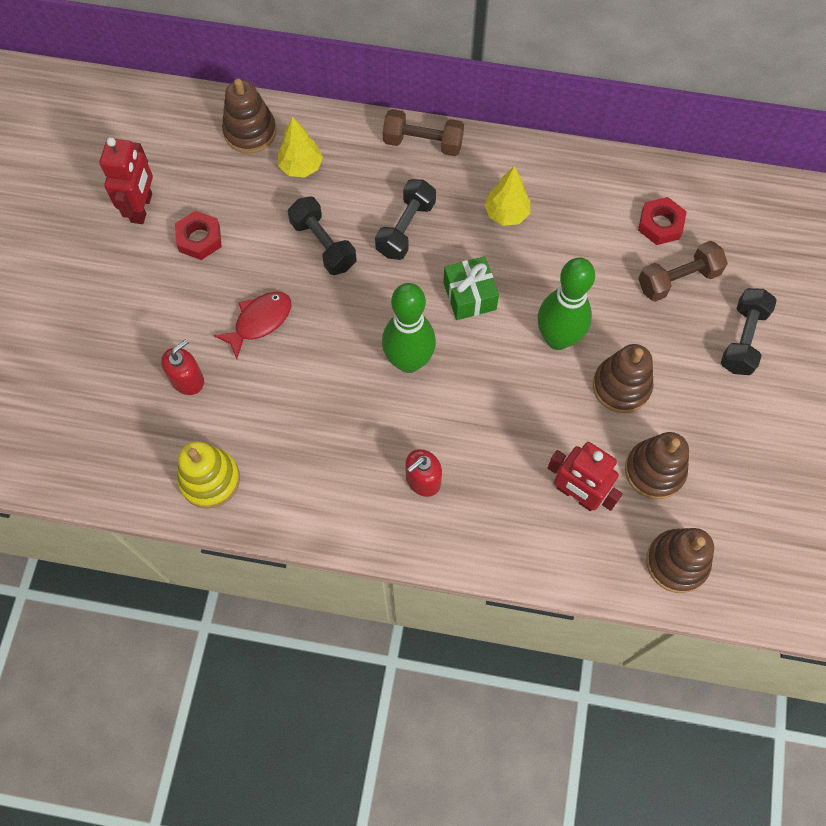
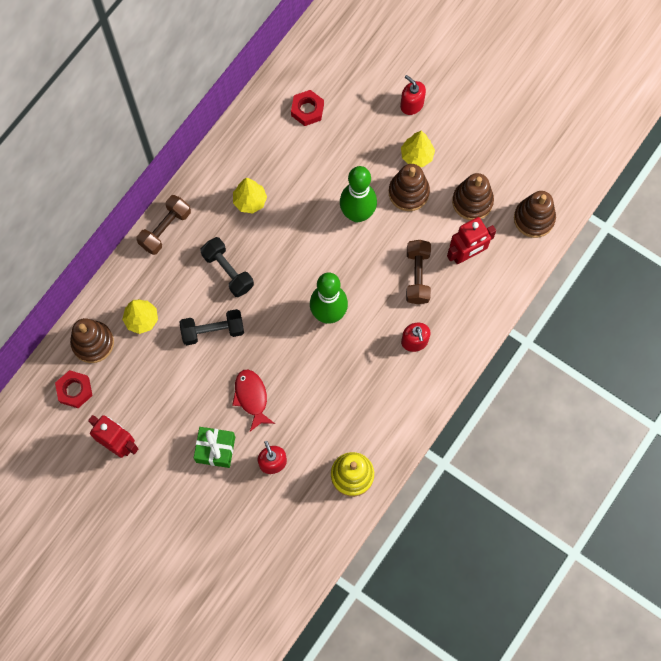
camera: 65 degrees left, 5 degrees up
(199, 239) = (165, 413): red nut -> red nut (74, 390)
(469, 296) = (300, 253): green gift -> green gift (215, 449)
(677, 375) = (417, 156): none -> yellow tree
(678, 279) = (352, 120): brown dumbbell -> brown dumbbell (417, 276)
(743, 339) = (411, 104): black dumbbell -> red soap dispenser

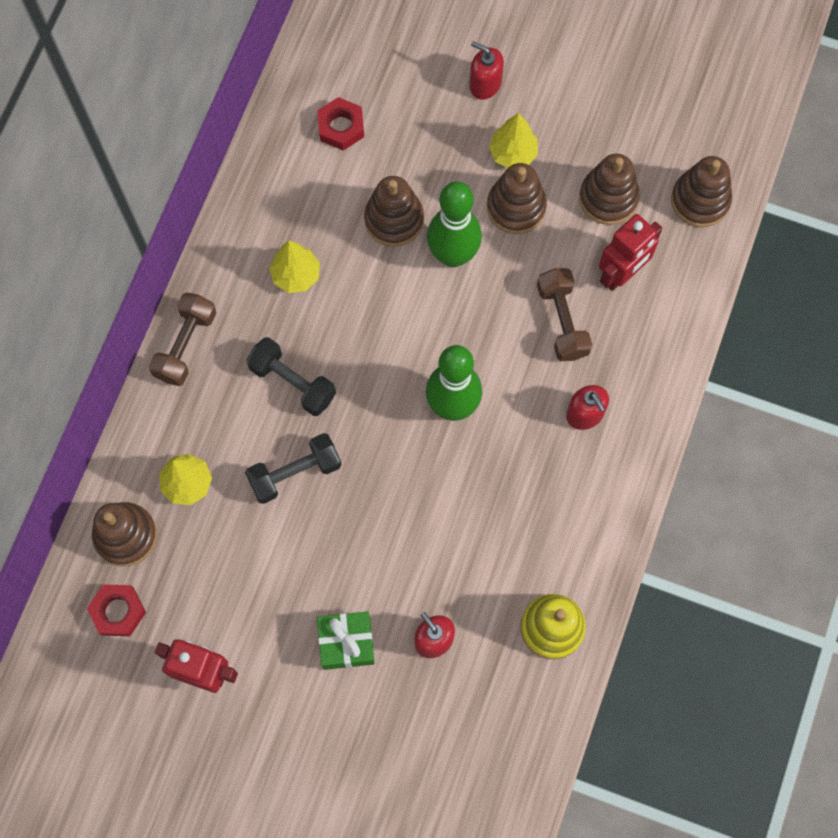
camera: 15 degrees left, 0 degrees up
(251, 397) = (377, 554): red fish -> none
(325, 180) = (394, 219): none -> brown stacking toy

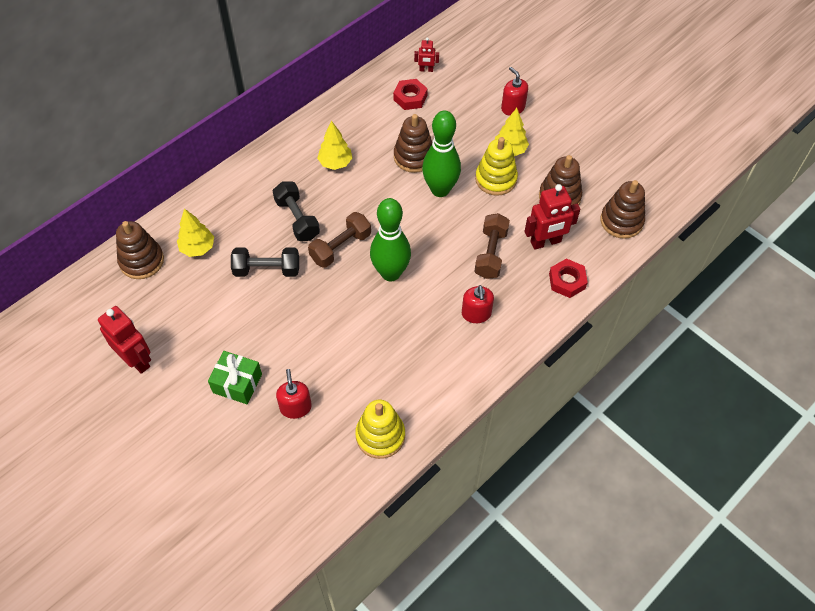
camera: 25 degrees right, 15 degrees down
(118, 611) = (108, 301): red nut -> red nut (567, 281)
(185, 345) = (245, 174): brown dumbbell -> brown dumbbell (340, 247)
(339, 71) = (426, 70): none -> red robot
(516, 207) = (496, 179): brown stacking toy -> yellow stacking toy

